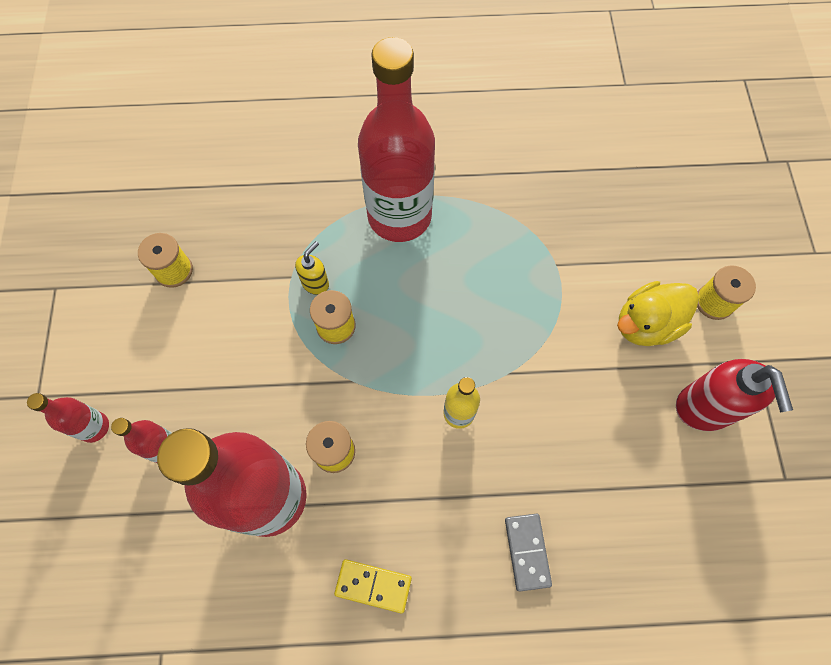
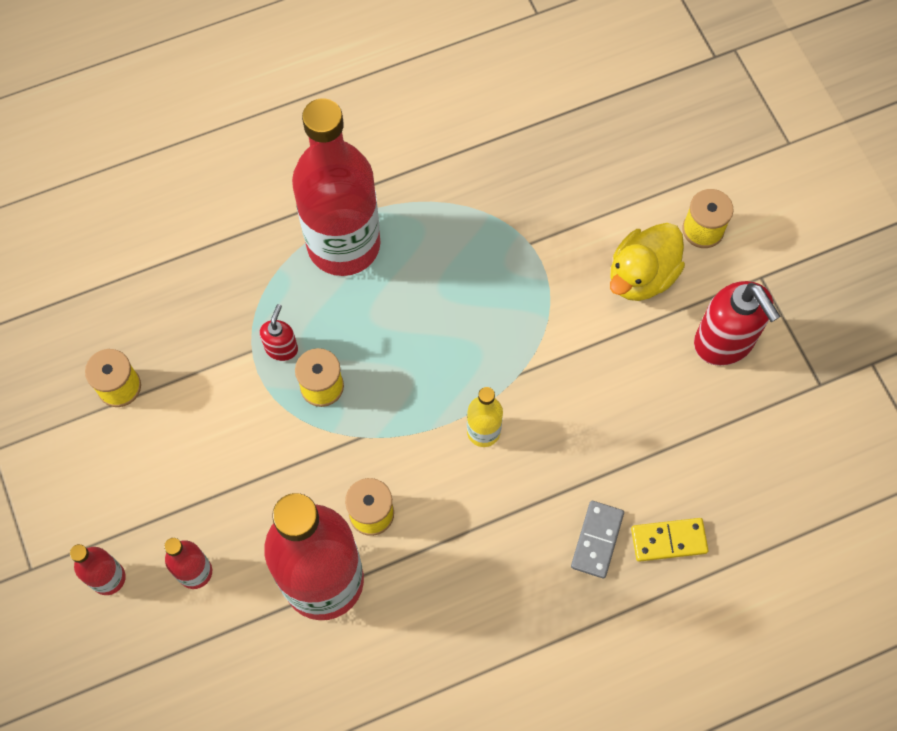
camera: 20 degrees left, 0 degrees up
(315, 283) = (281, 348): yellow soap dispenser -> red soap dispenser
(373, 585) = (460, 624): yellow domino -> yellow domino (668, 540)
(527, 551) = (597, 540): grey domino -> grey domino turned 45 degrees clockwise

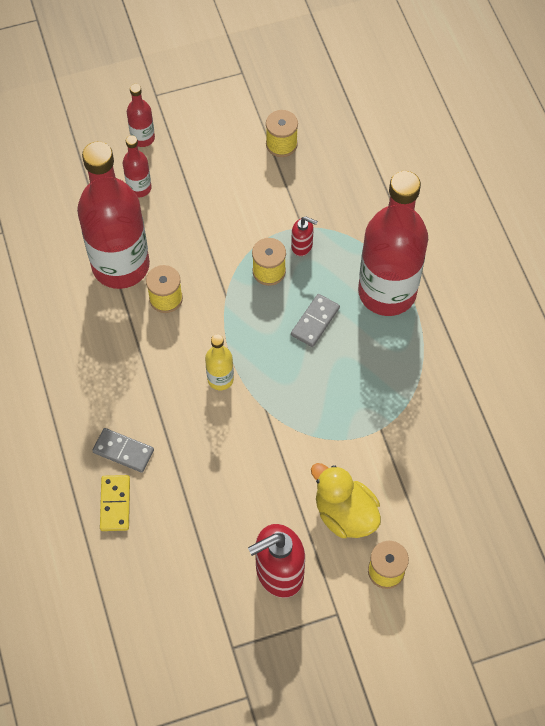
camera: 95 degrees right, 5 degrees down
(392, 325) = (315, 321): none -> grey domino

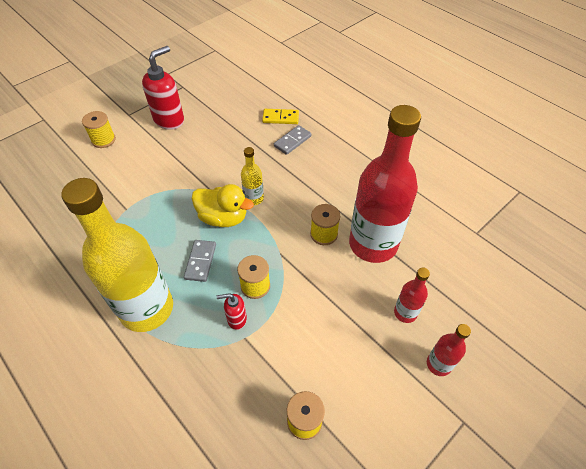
camera: 155 degrees right, 10 degrees down
(115, 504) = (280, 118): yellow domino -> yellow domino turned 60 degrees counterclockwise
(123, 451) = (292, 141): grey domino -> grey domino turned 45 degrees counterclockwise
(345, 513) = (138, 157): yellow duck -> yellow duck (223, 218)
(387, 292) = (147, 308): red bottle -> yellow bottle

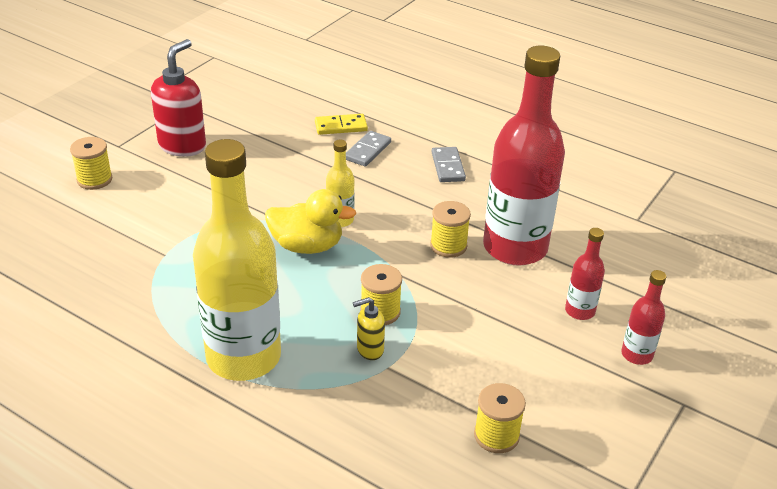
camera: 15 degrees left, 15 degrees down
(200, 261) = (295, 297): grey domino -> grey domino (447, 167)
(236, 319) = (369, 350): red soap dispenser -> yellow soap dispenser

